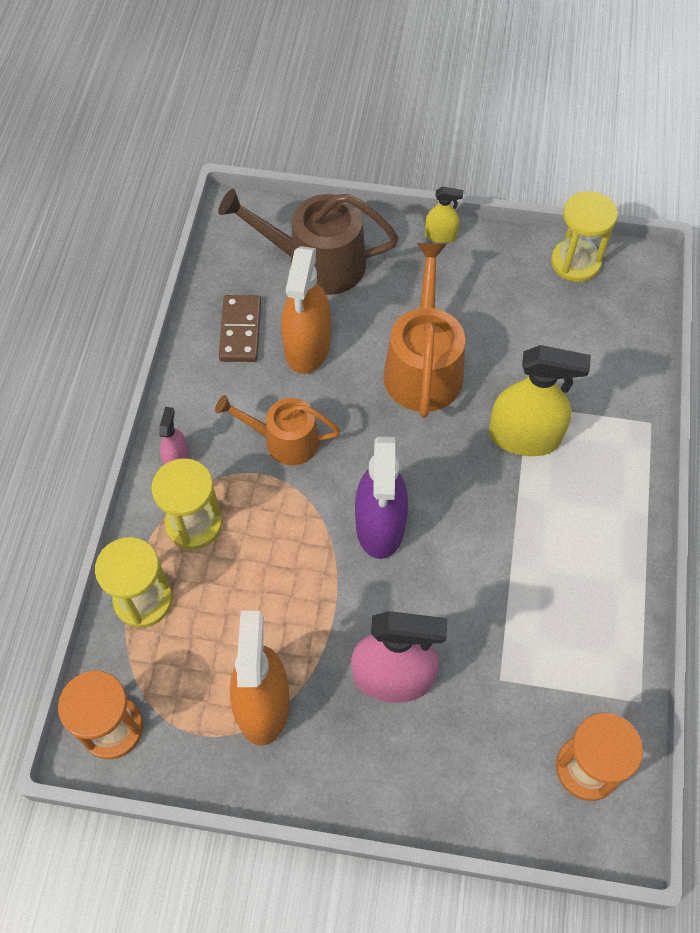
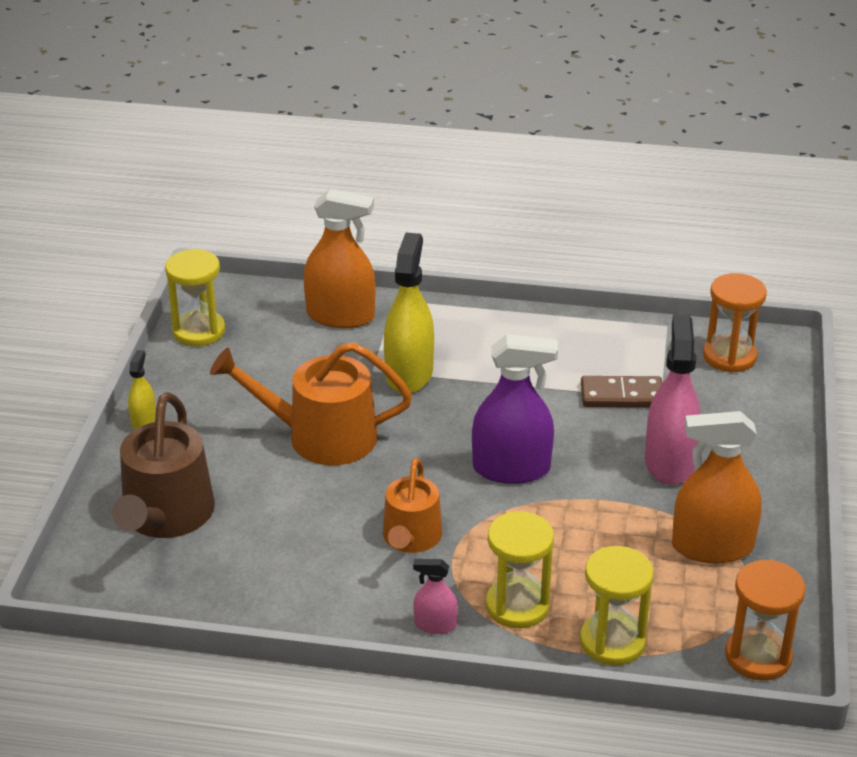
camera: 90 degrees left, 25 degrees down
(241, 331) = (258, 577): brown domino -> brown domino (622, 395)
(307, 347) = (287, 522): orange spray bottle -> orange spray bottle (340, 316)

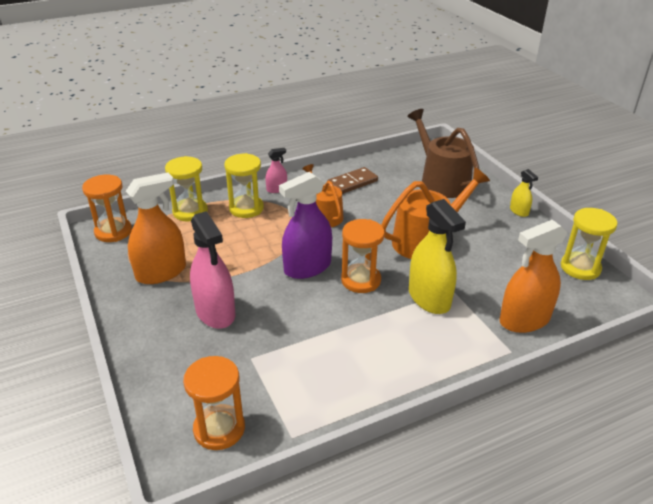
camera: 145 degrees right, 0 degrees up
(462, 425) = (361, 280): none -> orange hourglass
(622, 395) = (280, 348): brown domino -> brown domino (352, 183)

